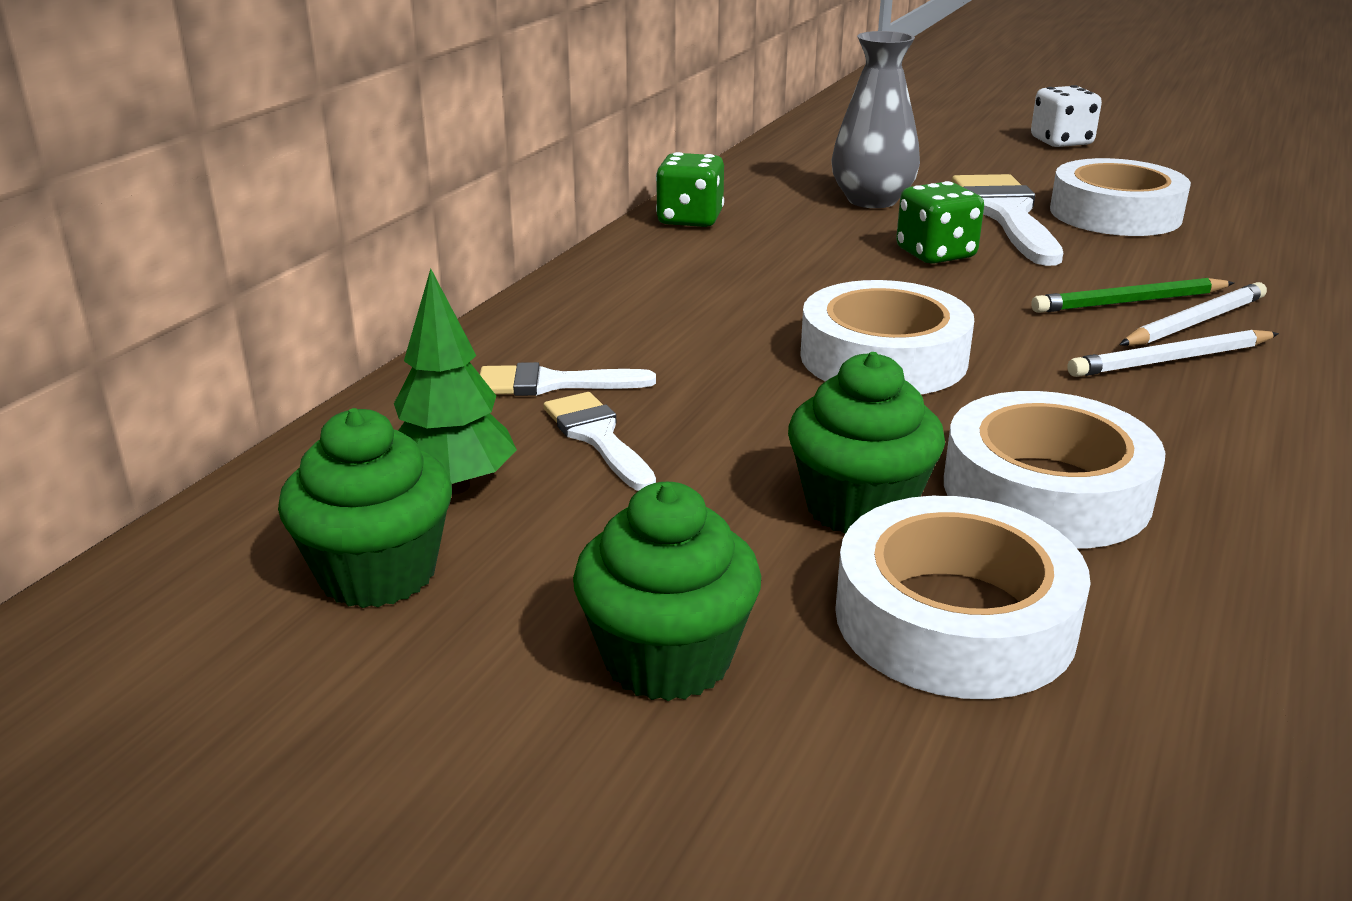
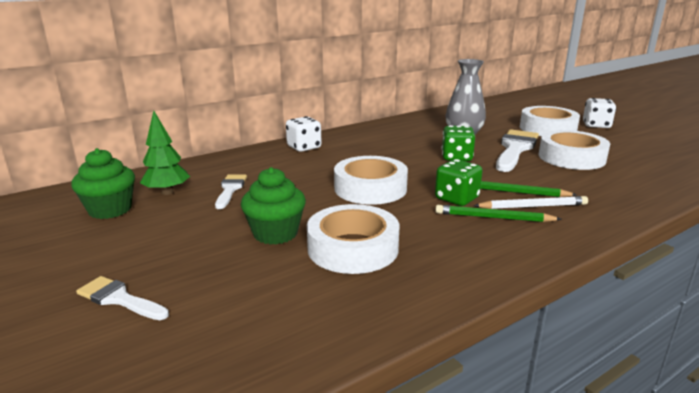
camera: 30 degrees right, 5 degrees down
(552, 383) = (243, 170): white brush -> white brush (119, 299)
(601, 297) = (304, 147): none -> white dice
(667, 659) = (142, 257): green cupcake -> none
(690, 219) = (378, 128): green dice -> green dice (456, 199)
(954, 618) = (246, 277): white tape -> white tape (547, 128)
(1170, 360) = (493, 218): white pencil -> green pencil

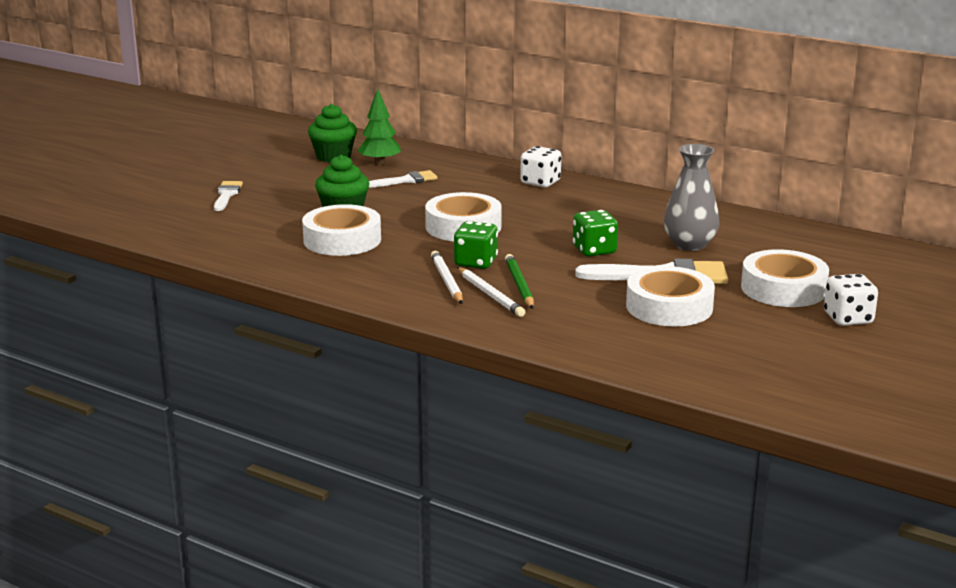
camera: 65 degrees right, 0 degrees up
(493, 218) = (446, 281): green pencil -> white pencil

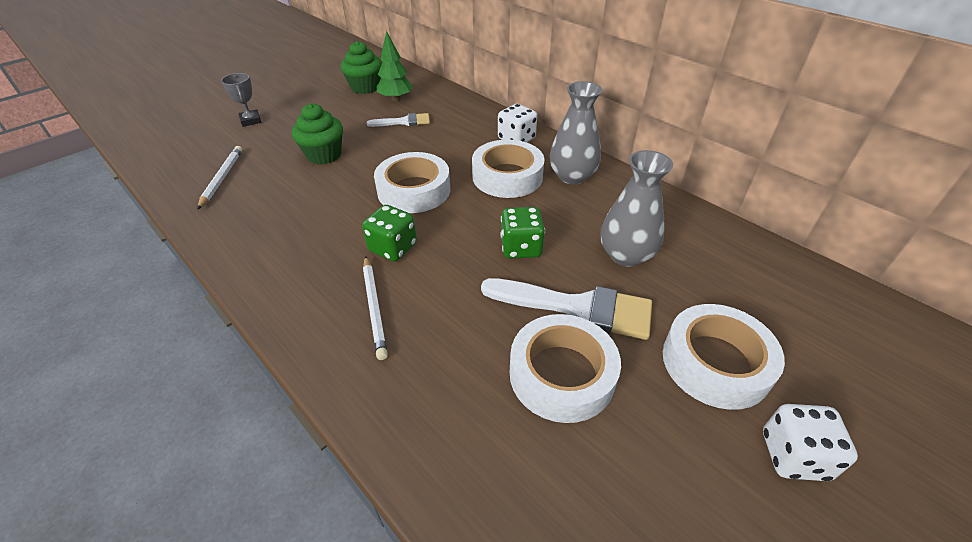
camera: 15 degrees right, 20 degrees up
(226, 195) = (251, 120): white brush -> grey trophy
(342, 240) = (295, 192): white tape -> white tape (507, 176)
(446, 281) = (346, 274): white pencil -> white pencil (222, 178)
(519, 285) = (414, 295): green pencil -> none
(614, 203) = (572, 176): none -> grey vase

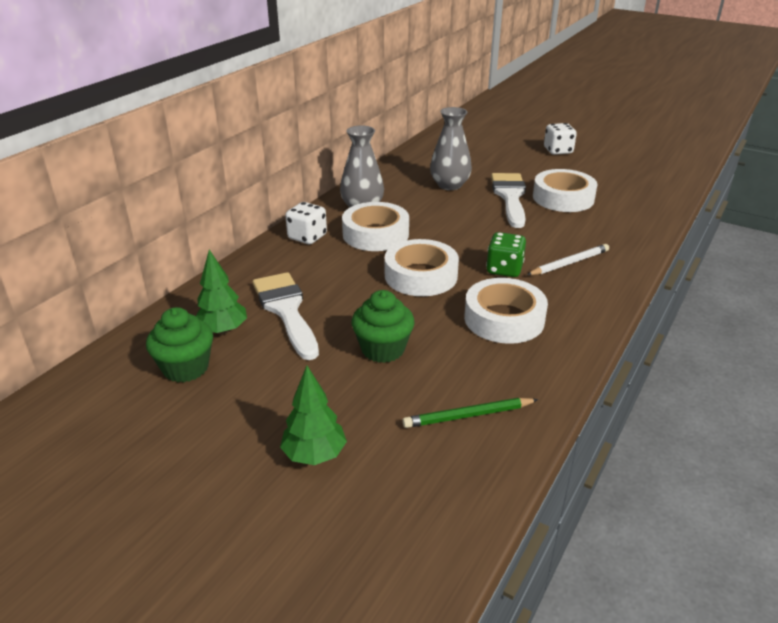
camera: 105 degrees left, 10 degrees down
(222, 178) = (468, 416): white pencil -> green pencil
(251, 120) = (314, 455): grey trophy -> green tree
(404, 122) = (286, 310): white brush -> white brush, size x1.78
(521, 248) = (467, 219): green dice -> none
(715, 363) = (519, 163): white tape -> white tape (504, 319)

